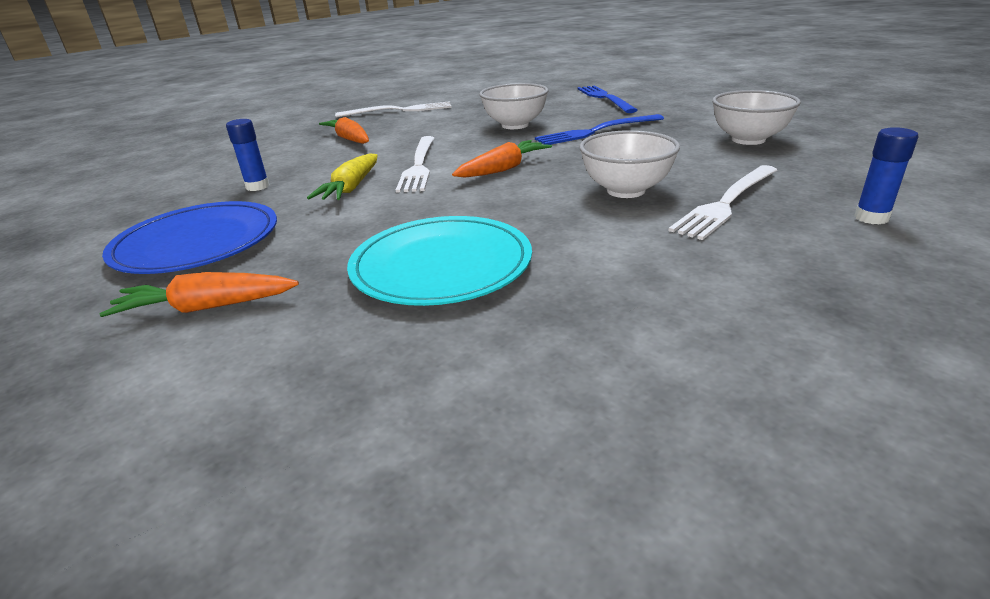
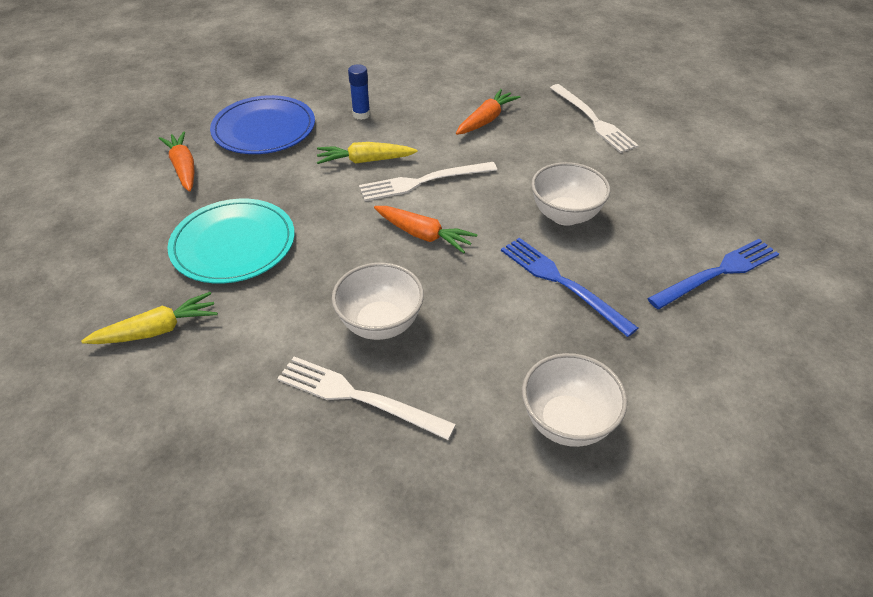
camera: 70 degrees right, 15 degrees up
(597, 323) = (157, 330): none -> yellow carrot
(871, 218) = (332, 508): blue glue stick -> none

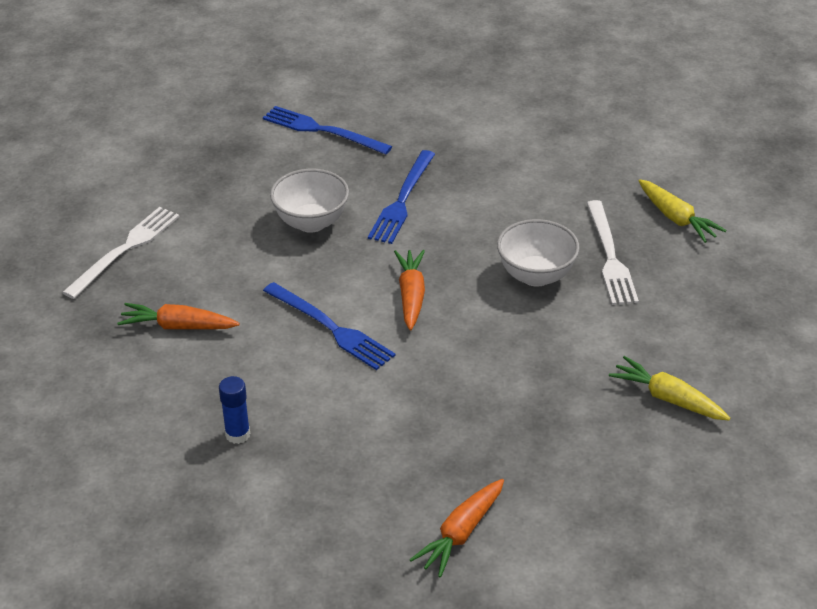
camera: 120 degrees left, 5 degrees down
(233, 244) = (534, 413): turquoise plate -> none
(264, 129) = (332, 508): blue plate -> none
(365, 161) = (328, 386): yellow carrot -> yellow carrot (676, 218)
(423, 181) = (331, 328): white fork -> blue fork
(567, 422) = (535, 162): white bowl -> none

